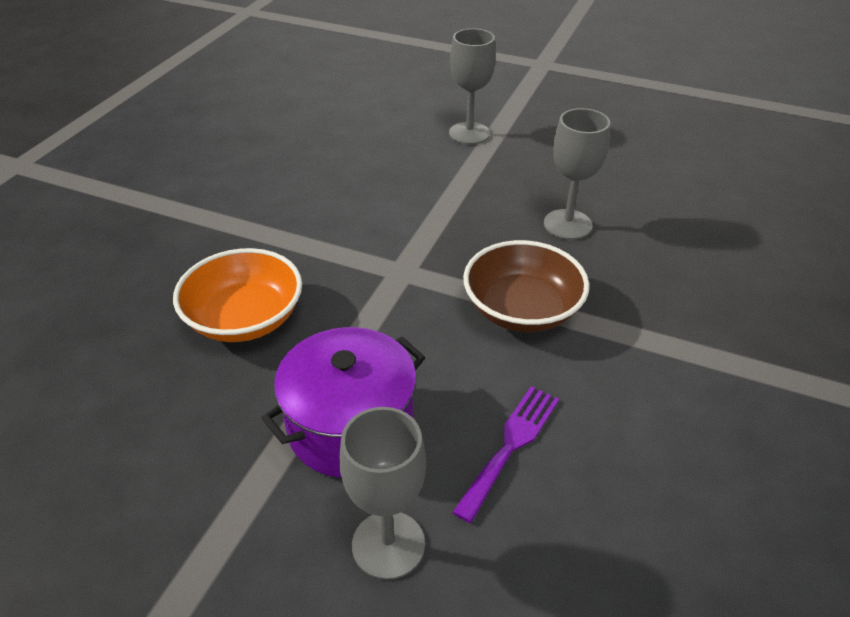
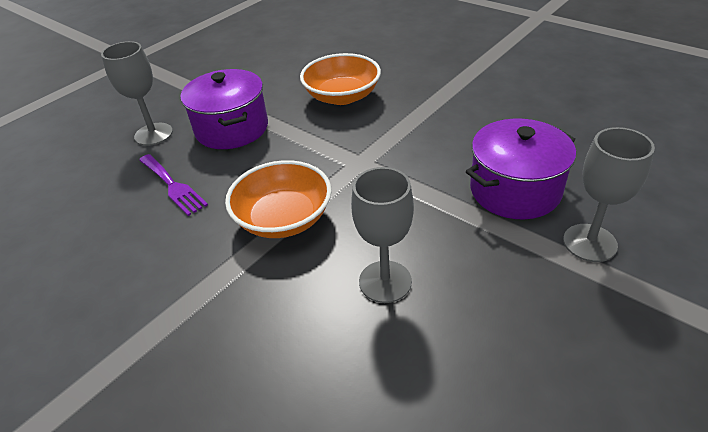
camera: 110 degrees right, 0 degrees up
(416, 168) = (515, 190): none -> purple pot
(522, 309) = (283, 218): brown bowl -> orange bowl

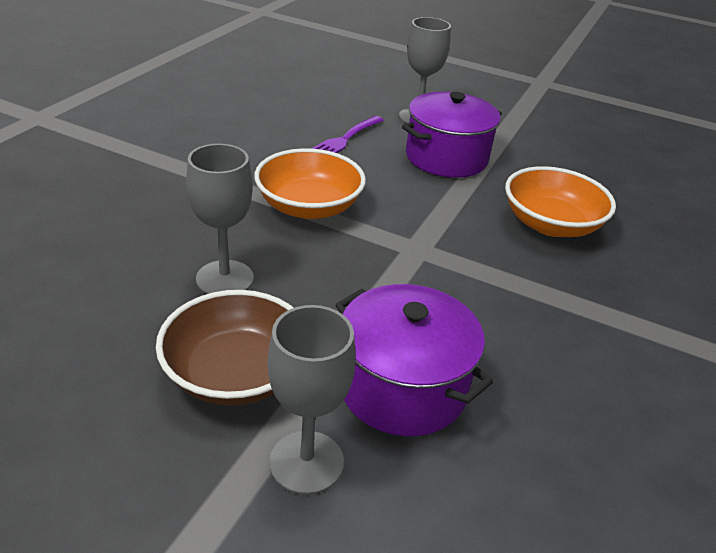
camera: 70 degrees right, 5 degrees down
(507, 277) = (236, 374): none -> brown bowl

